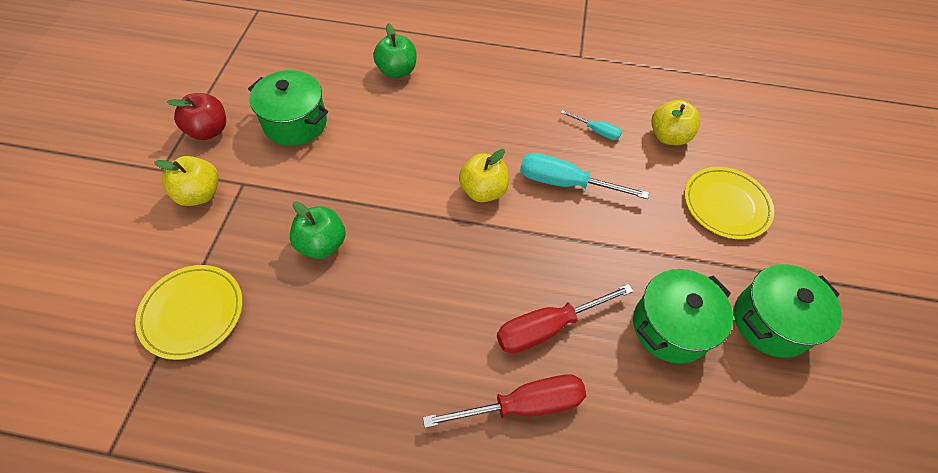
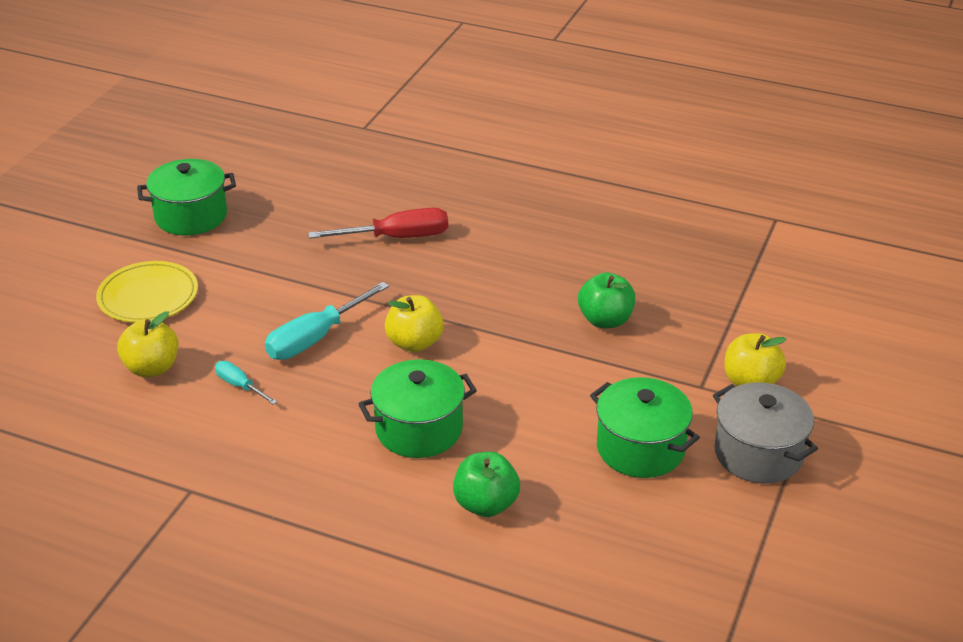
camera: 165 degrees left, 20 degrees down
(192, 313) = (731, 287): yellow plate -> none
(209, 130) = (758, 454): red apple -> grey pot
(524, 405) = (439, 201): red screwdriver -> none
(564, 183) = (315, 338): turquoise screwdriver -> turquoise screwdriver turned 105 degrees clockwise
(670, 327) = (285, 224): green pot -> green pot (419, 429)

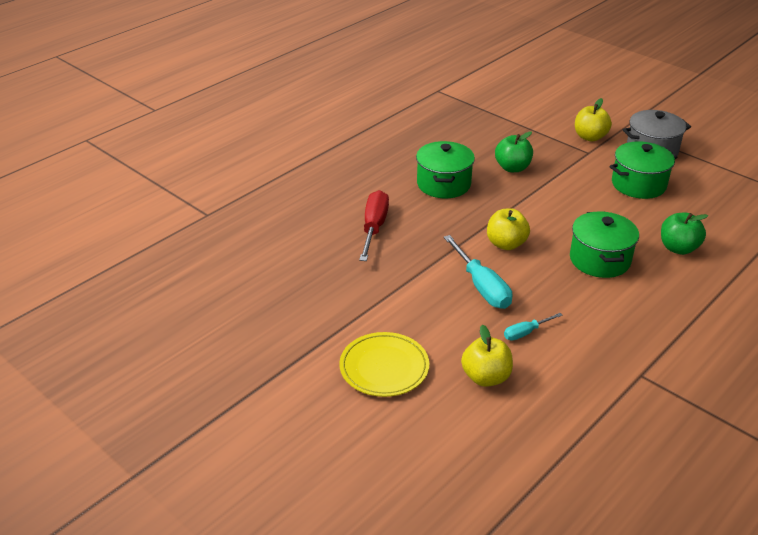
camera: 70 degrees left, 0 degrees up
(191, 216) = (276, 326): green pot -> green pot (443, 184)

